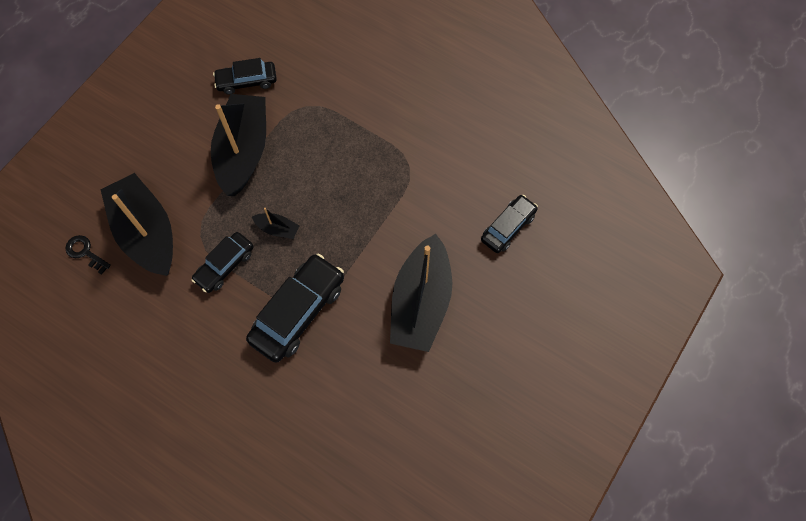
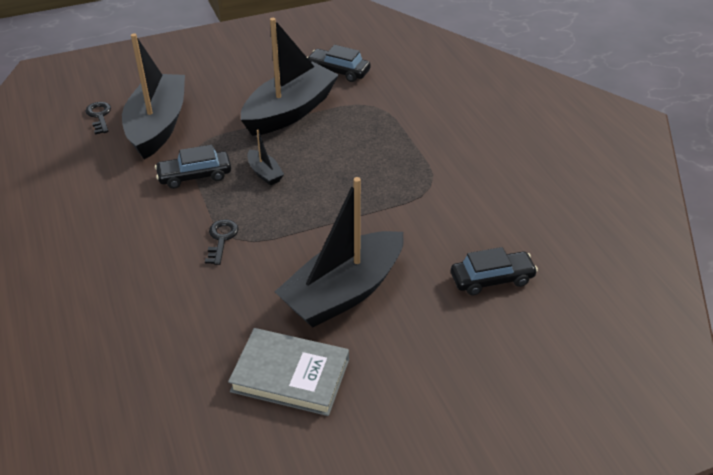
camera: 35 degrees right, 25 degrees down
(298, 312) = (221, 239): black car -> black key
(438, 391) = (290, 375): none -> grey book

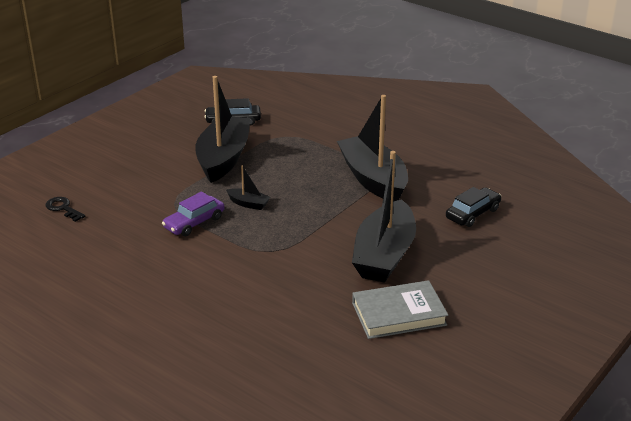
camera: 30 degrees left, 10 degrees down
(158, 126) = (124, 200): black boat -> black boat (373, 179)
(195, 176) = (194, 223): black car -> purple car
(221, 239) = (261, 255): black key -> none

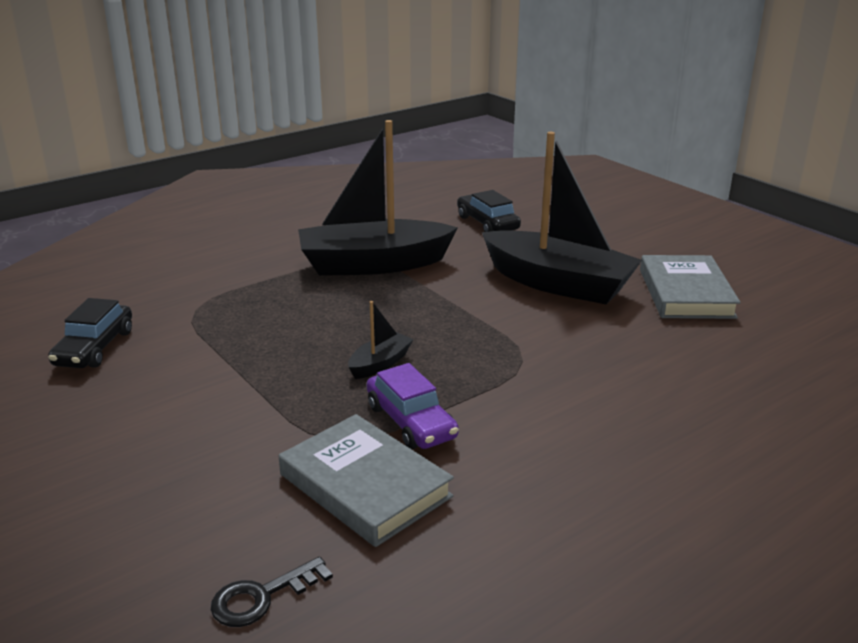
camera: 75 degrees left, 5 degrees down
(138, 219) = (365, 486): none -> grey book
(223, 158) = (217, 371): black boat -> none

